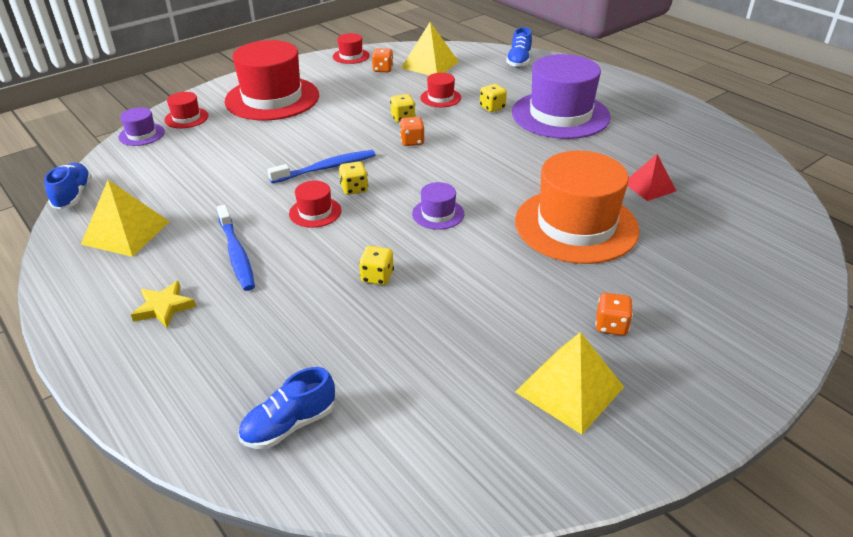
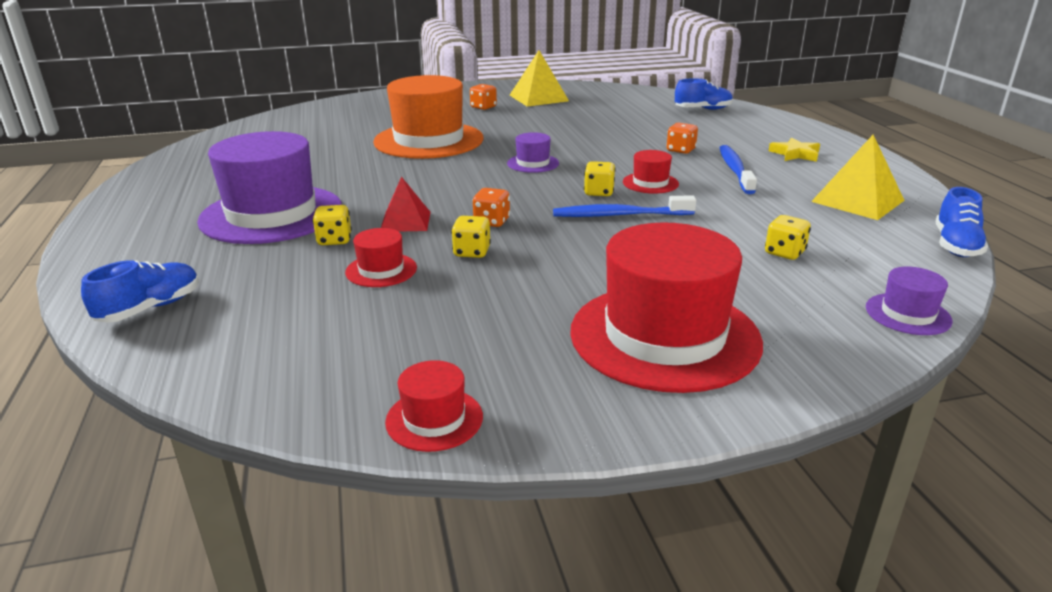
camera: 155 degrees left, 10 degrees down
(186, 118) = (834, 330): red hat -> none
(377, 277) = (617, 142): yellow dice -> yellow dice (784, 253)
(383, 69) = (406, 355): orange dice -> orange dice (680, 150)
(430, 65) = (305, 343): yellow pyramid -> none
(649, 186) = (324, 148): red pyramid -> red pyramid (405, 221)

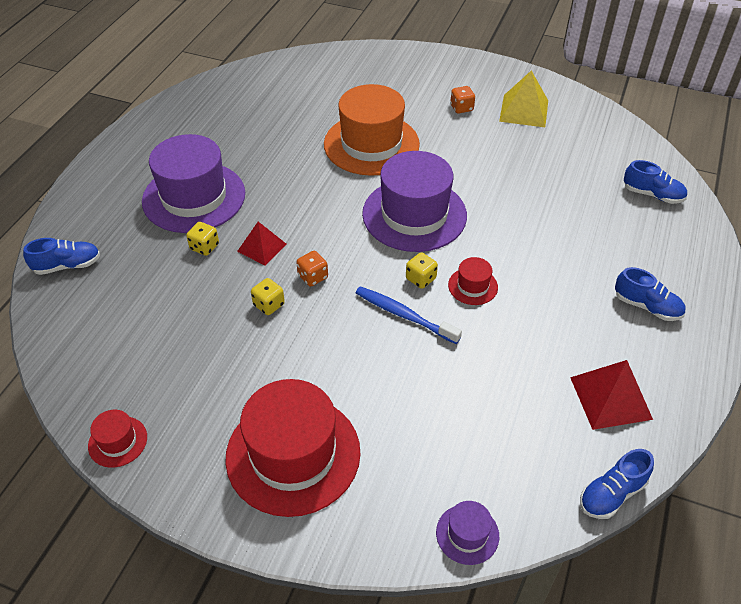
camera: 35 degrees right, 20 degrees up
(381, 270) = (203, 295): red hat -> none
(533, 163) = (414, 214): purple hat -> purple hat, size x2.28
(680, 150) = (551, 252): orange dice -> none
(735, 170) = (562, 303): blue toothbrush -> none
(784, 253) = (467, 424): yellow dice -> none
(795, 154) = (647, 306): yellow star -> blue shoe
(857, 201) = (610, 397): yellow pyramid -> red pyramid

